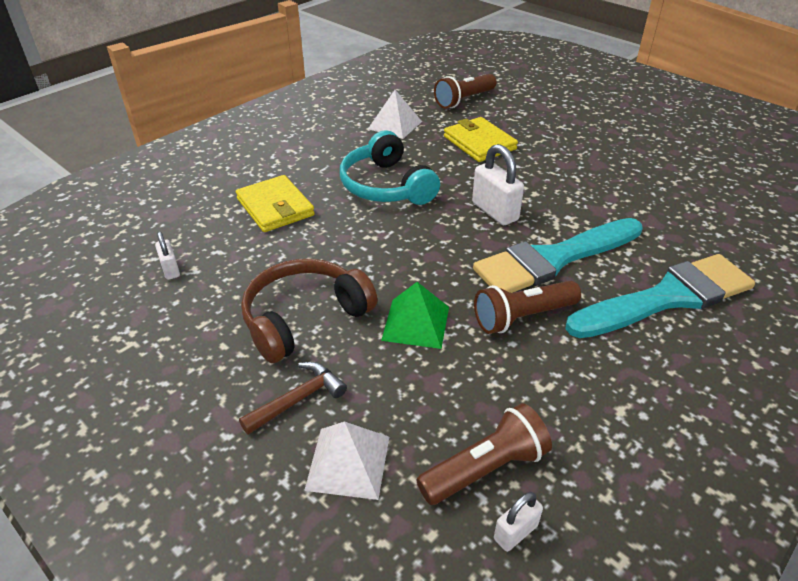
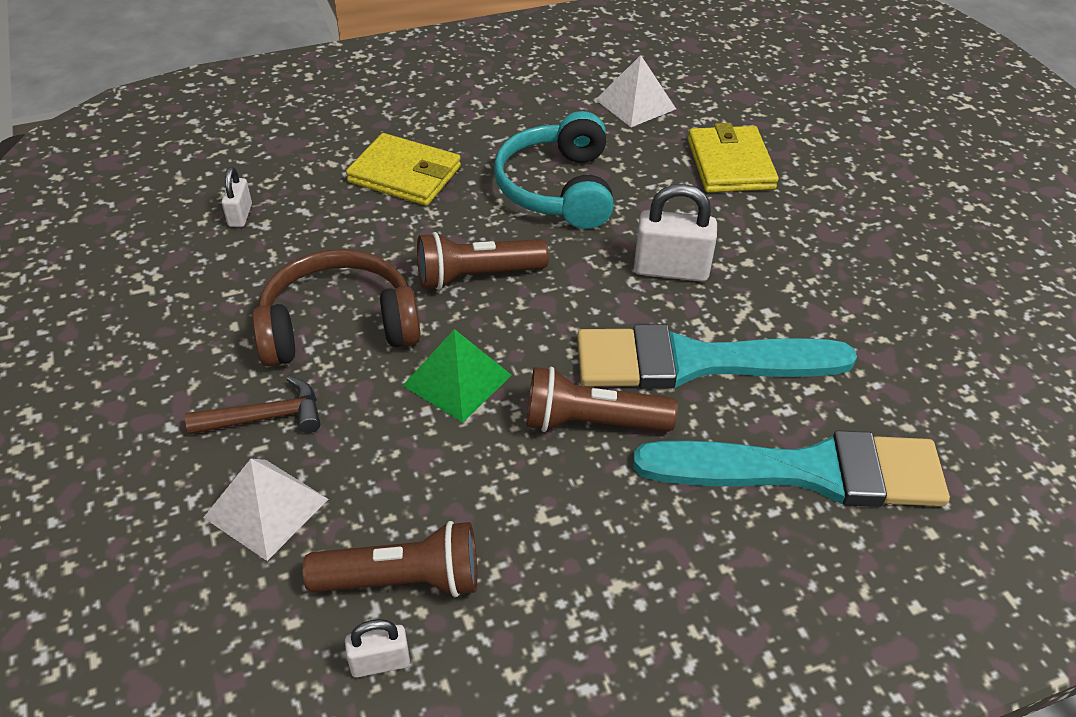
camera: 25 degrees right, 5 degrees up
(275, 207) = (404, 174): yellow wallet -> yellow wallet turned 60 degrees counterclockwise
(464, 100) = (761, 93): brown flashlight -> brown flashlight (477, 276)
(494, 211) = (671, 270): white padlock -> white padlock turned 75 degrees counterclockwise

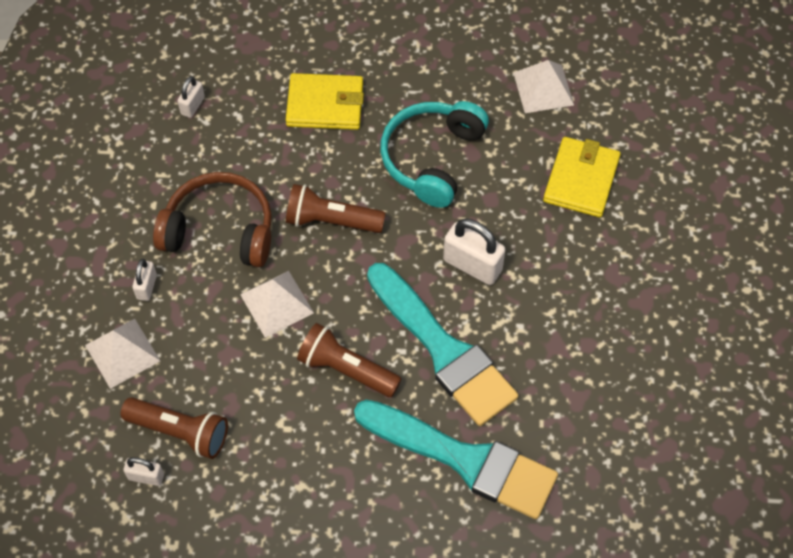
camera: 25 degrees right, 15 degrees up
(266, 417) = (146, 287): brown hammer -> white padlock
(404, 174) = (325, 104): yellow wallet -> yellow wallet turned 45 degrees counterclockwise
(457, 380) = (277, 303): green pyramid -> white pyramid
(696, 362) = (443, 349): turquoise brush -> turquoise brush turned 150 degrees counterclockwise

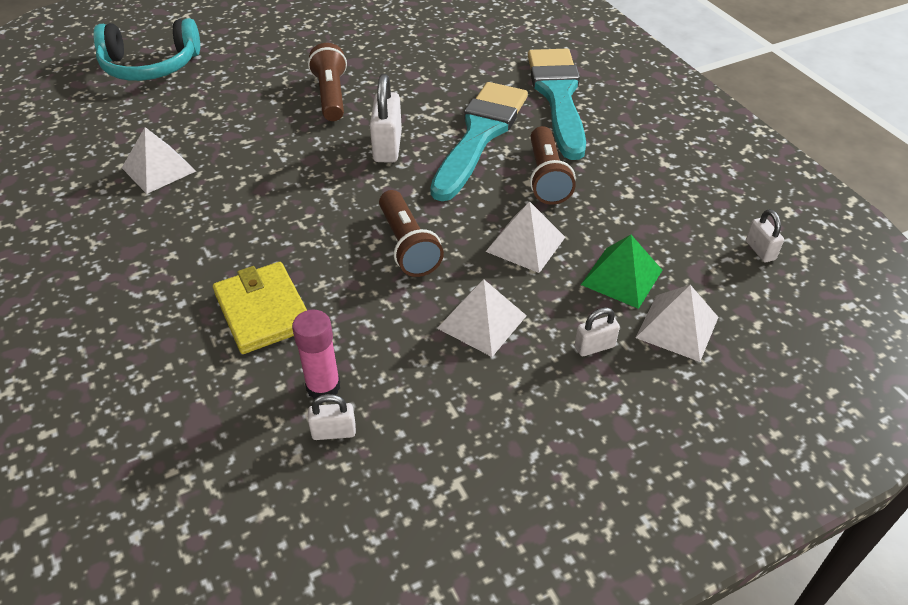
camera: 120 degrees left, 15 degrees down
(180, 432) = (702, 249): brown flashlight -> brown flashlight (331, 96)
(194, 349) = (621, 277): none -> green pyramid
(220, 230) = (482, 322): brown headphones -> white pyramid
(232, 113) = (323, 387): none -> pink glue stick
(431, 158) = (287, 209): turquoise headphones -> turquoise headphones (150, 66)
(581, 179) = (255, 119): yellow wallet -> none

